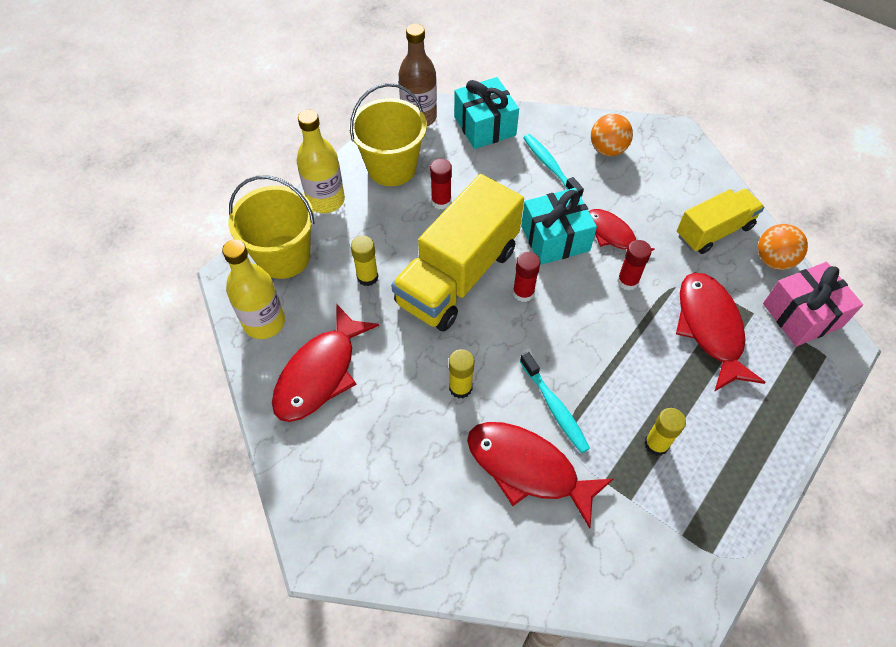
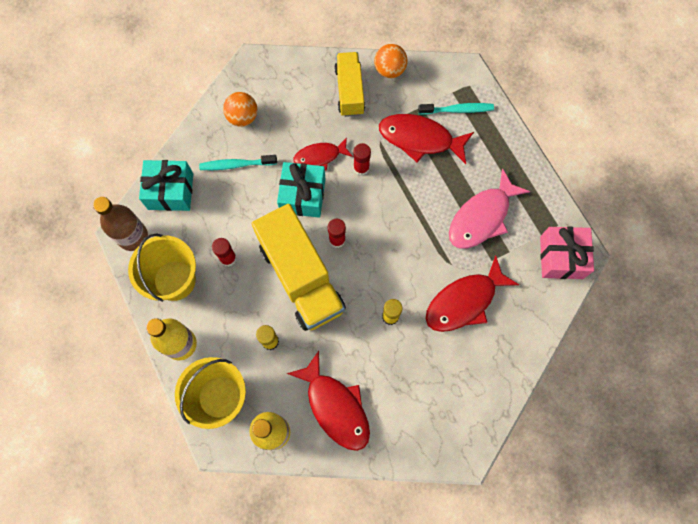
camera: 65 degrees left, 15 degrees up
(555, 407) = (431, 264): turquoise toothbrush -> turquoise toothbrush (458, 110)
(656, 444) = (482, 217): yellow glue stick -> pink fish
(802, 315) = (436, 80): pink gift -> pink gift (561, 257)

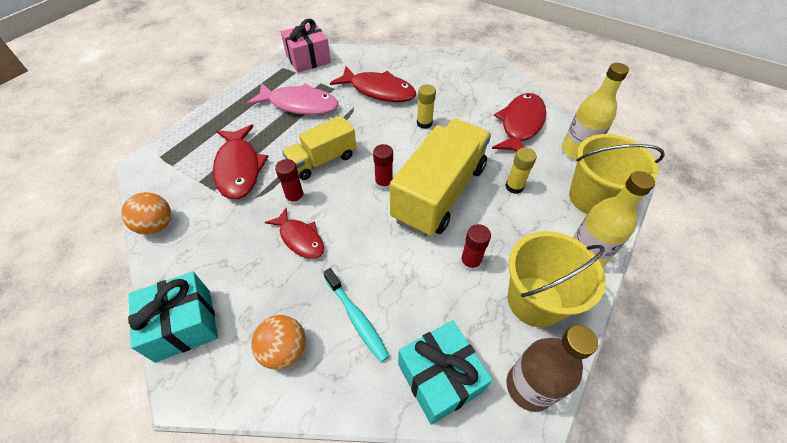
camera: 120 degrees left, 20 degrees down
(303, 195) = (355, 231): turquoise gift -> turquoise gift (184, 324)
(349, 91) = (199, 250): yellow truck -> yellow truck (322, 160)
(458, 110) = (193, 154): turquoise toothbrush -> none

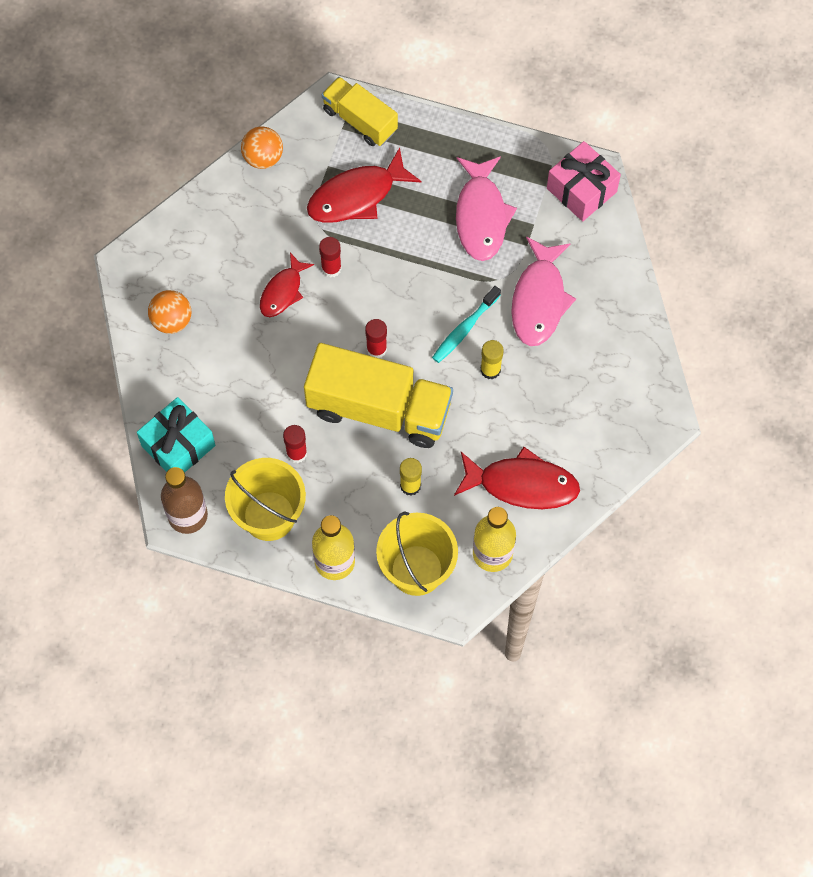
camera: 75 degrees right, 15 degrees up
(184, 324) = (173, 234): turquoise gift -> none
(322, 160) = (393, 275): yellow truck -> yellow truck (360, 120)
(356, 318) = (213, 368): turquoise toothbrush -> turquoise toothbrush (464, 329)
(379, 91) = (539, 300): red fish -> pink fish

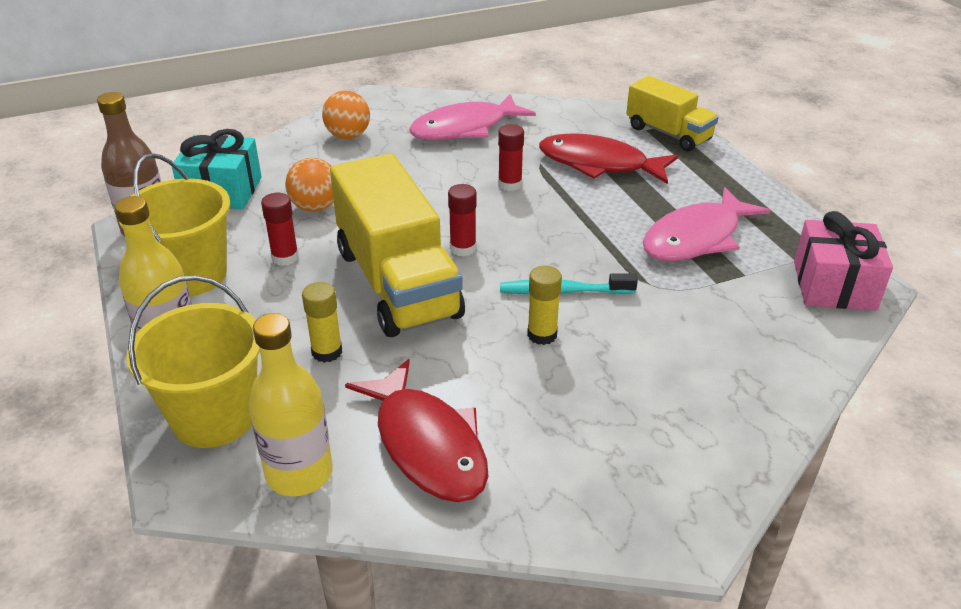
camera: 50 degrees right, 30 degrees down
(263, 157) = (558, 109): orange ball -> orange ball (315, 207)
(283, 291) = (450, 172): red fish -> none
(360, 120) = (668, 133): yellow truck -> yellow truck turned 135 degrees clockwise
(539, 300) = (672, 325): pink fish -> pink fish (465, 128)

